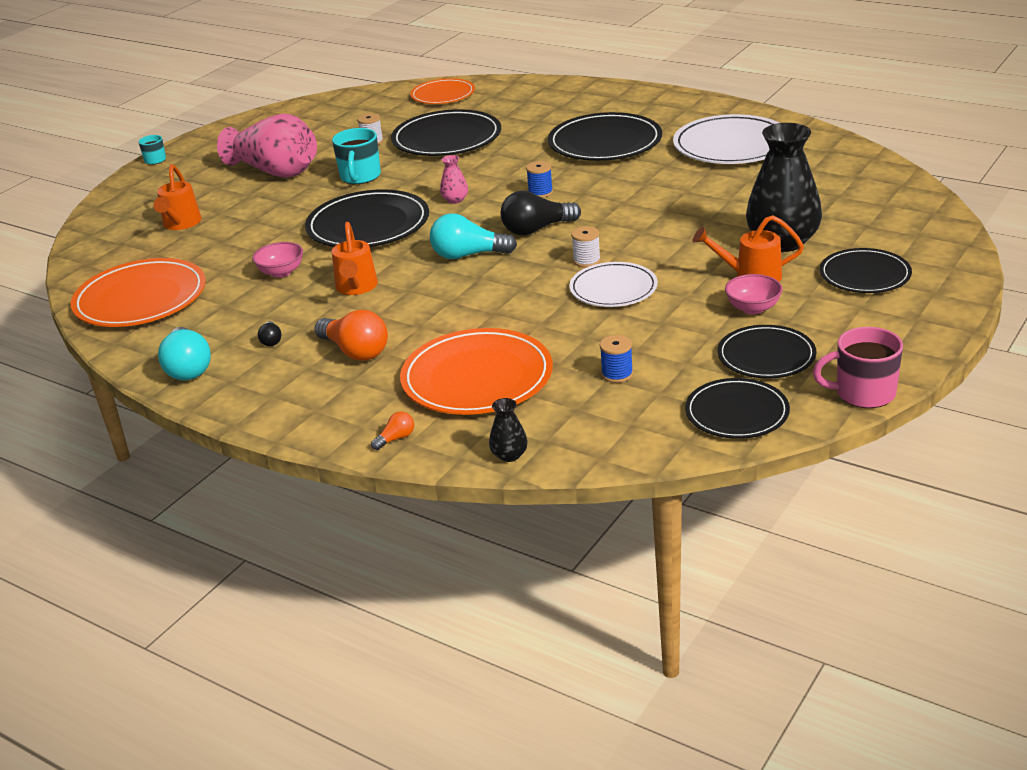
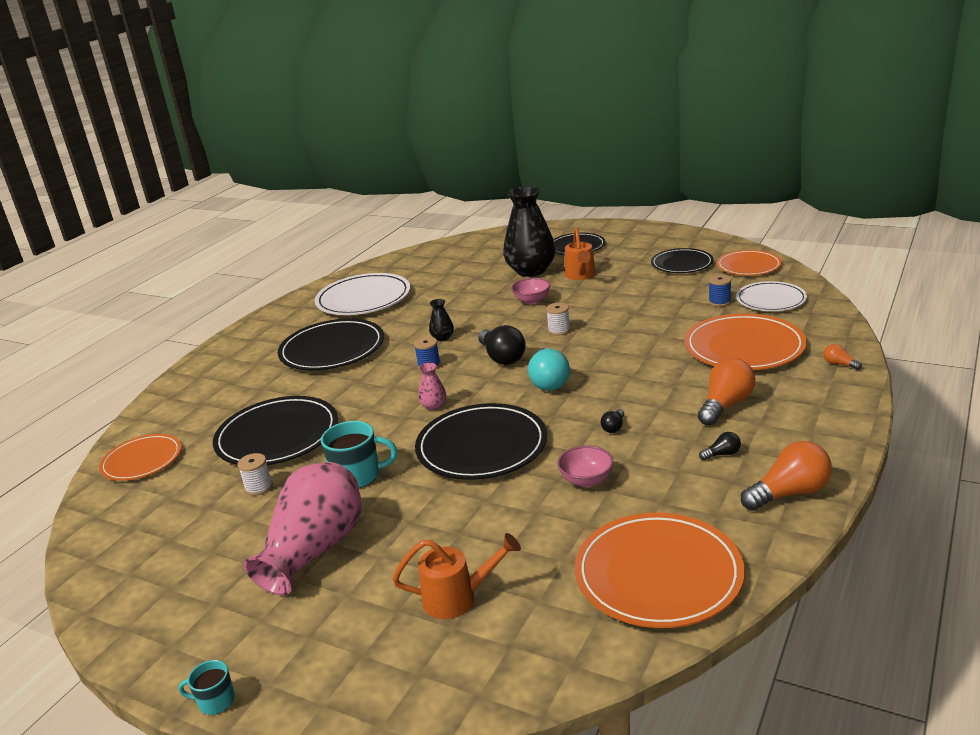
camera: 95 degrees left, 5 degrees down
(188, 368) = (789, 493): turquoise light bulb -> orange light bulb
(356, 288) = (614, 427): orange watering can -> black light bulb
(509, 455) = (833, 322): black vase -> black vase (442, 338)
(613, 289) = (602, 316): white plate -> white plate (771, 300)
(737, 413) = (748, 266): black plate -> orange plate
(753, 308) = (623, 272): pink bowl -> pink bowl (532, 300)
(863, 393) = (713, 239): pink mug -> none

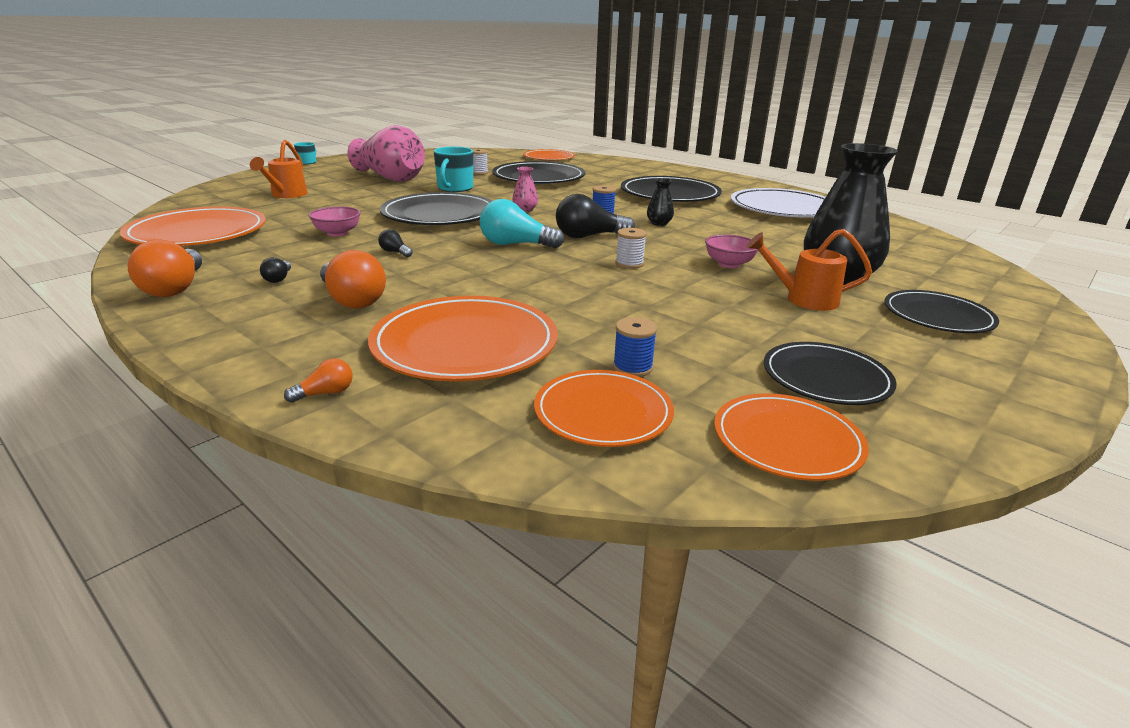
camera: 100 degrees right, 0 degrees up
(771, 300) = (603, 412): white plate -> orange plate

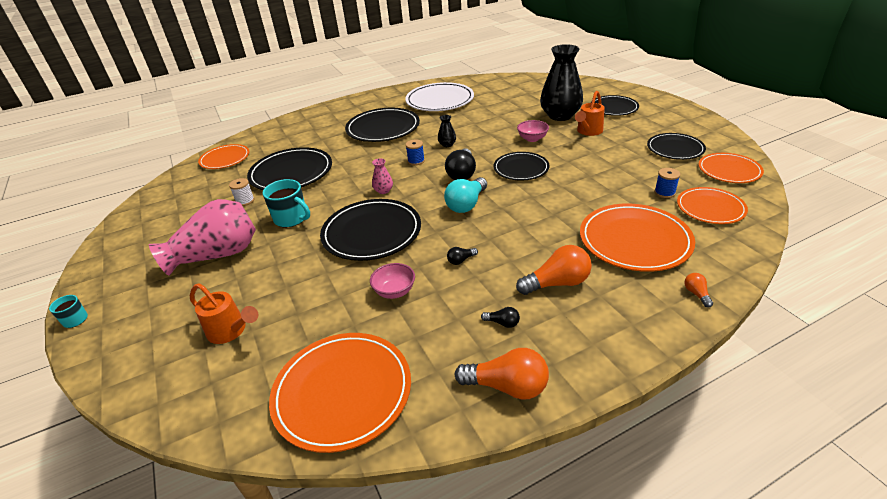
camera: 65 degrees left, 10 degrees up
(629, 264) = (521, 168): white spool -> black plate

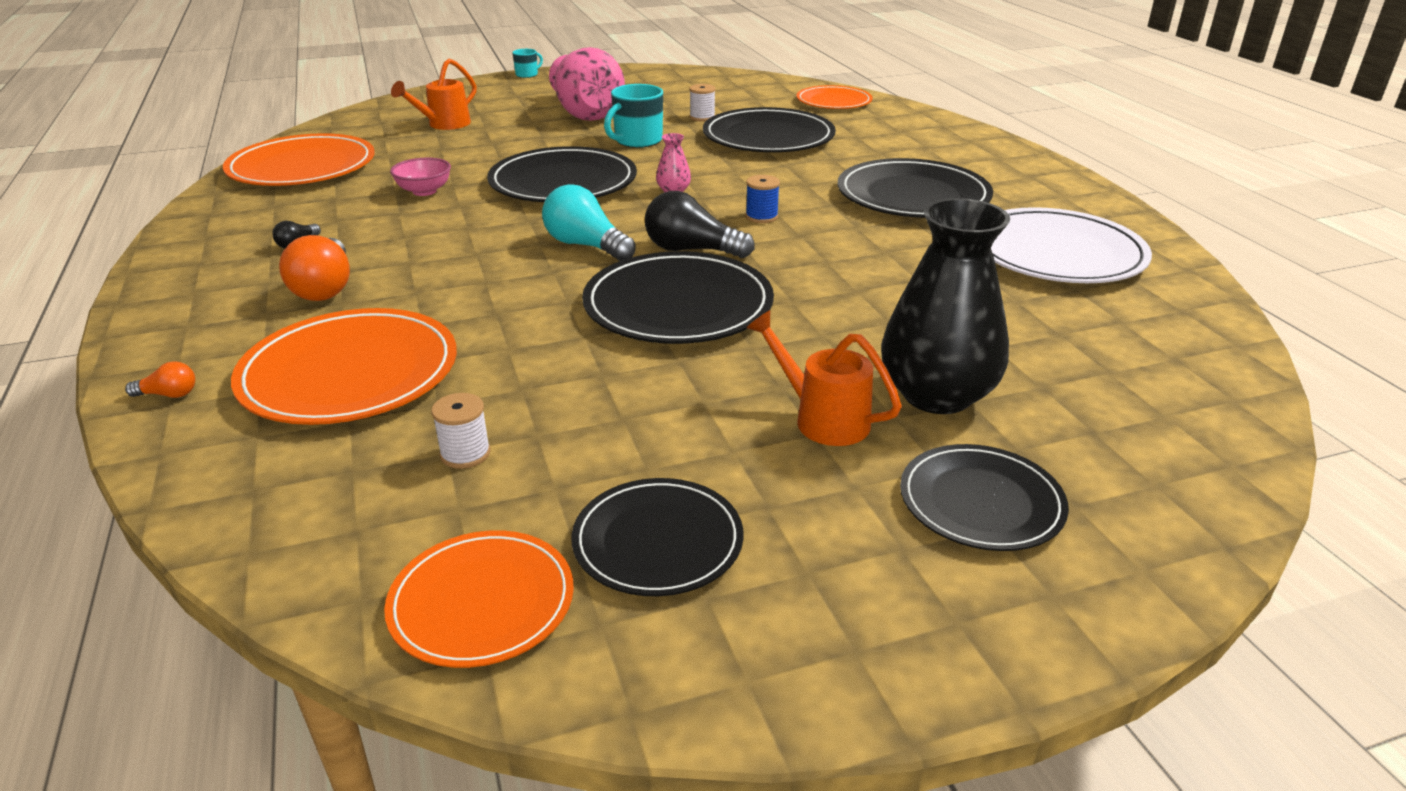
camera: 95 degrees right, 5 degrees down
(447, 144) = (817, 246): black vase -> none
(461, 260) = (445, 231): black light bulb -> none
(507, 386) = (205, 236): orange light bulb -> none
(521, 168) = (678, 305): black plate -> black plate, size x1.59
(532, 139) = (809, 336): pink bowl -> none
(664, 192) = (465, 453): blue spool -> white spool
(710, 208) = (357, 499): orange plate -> none

